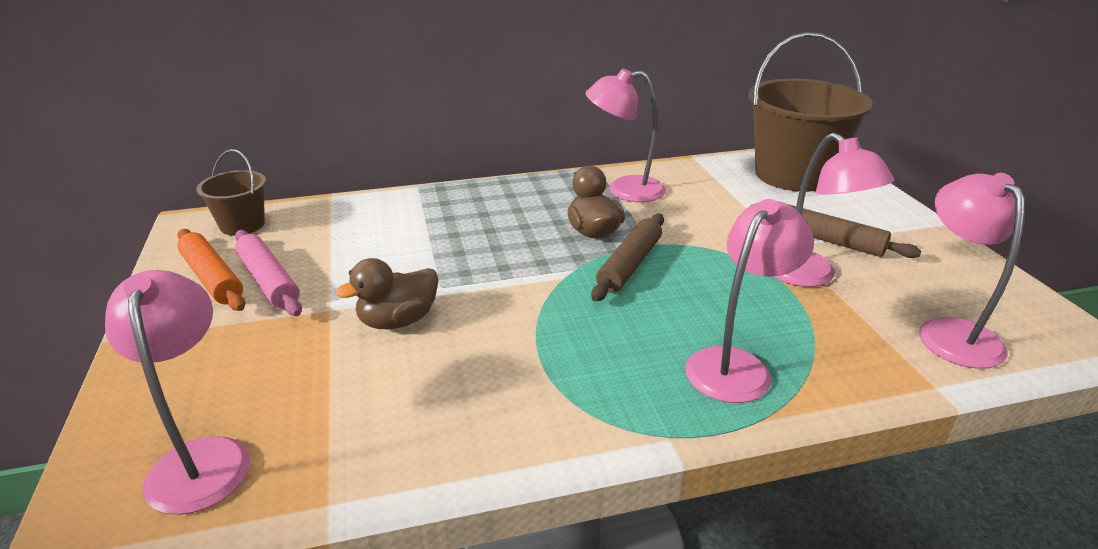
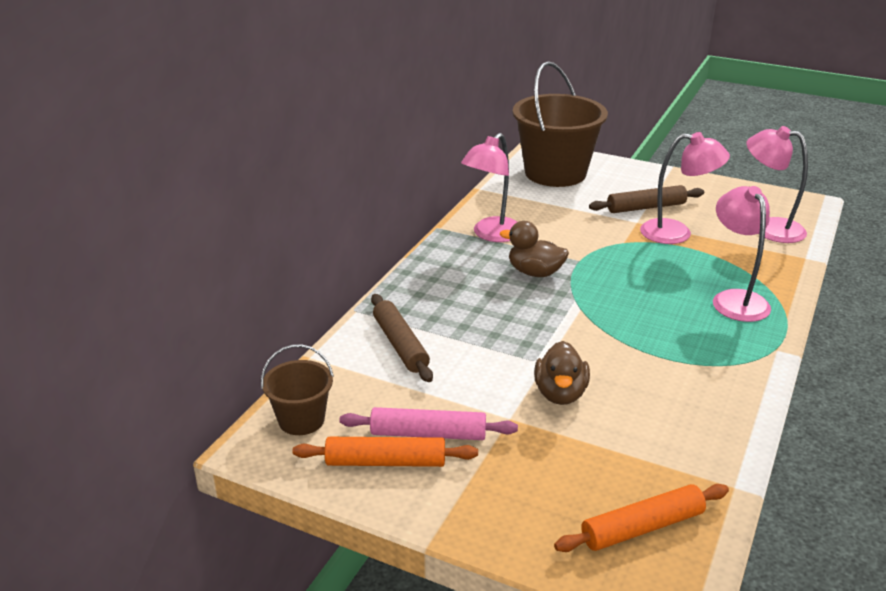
camera: 50 degrees left, 0 degrees up
(201, 458) = (642, 527): pink lamp -> orange rolling pin
(630, 265) = (594, 280): brown rolling pin -> brown rolling pin (400, 345)

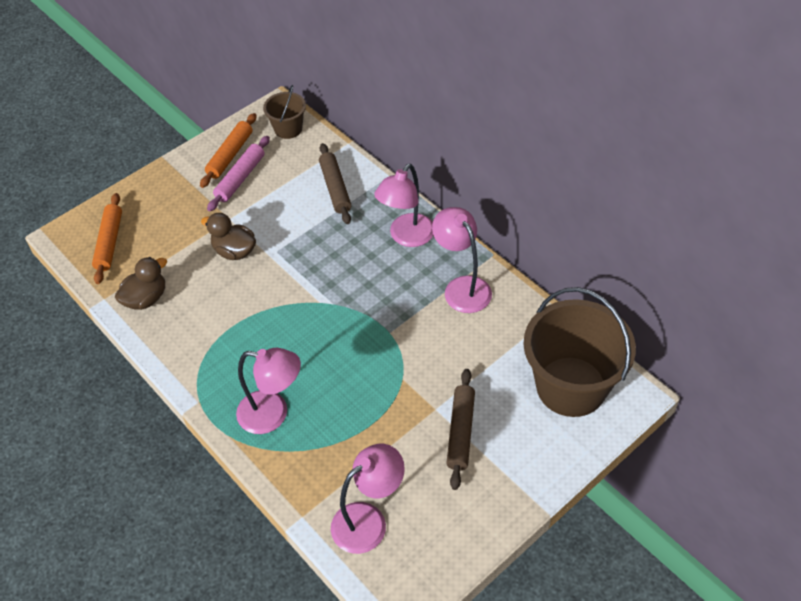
camera: 115 degrees right, 20 degrees up
(400, 345) = (335, 188): brown rolling pin -> brown rolling pin turned 75 degrees clockwise
(535, 272) = (386, 294): brown duck -> brown duck (146, 299)
(676, 233) = (398, 431): pink lamp -> pink lamp (406, 237)

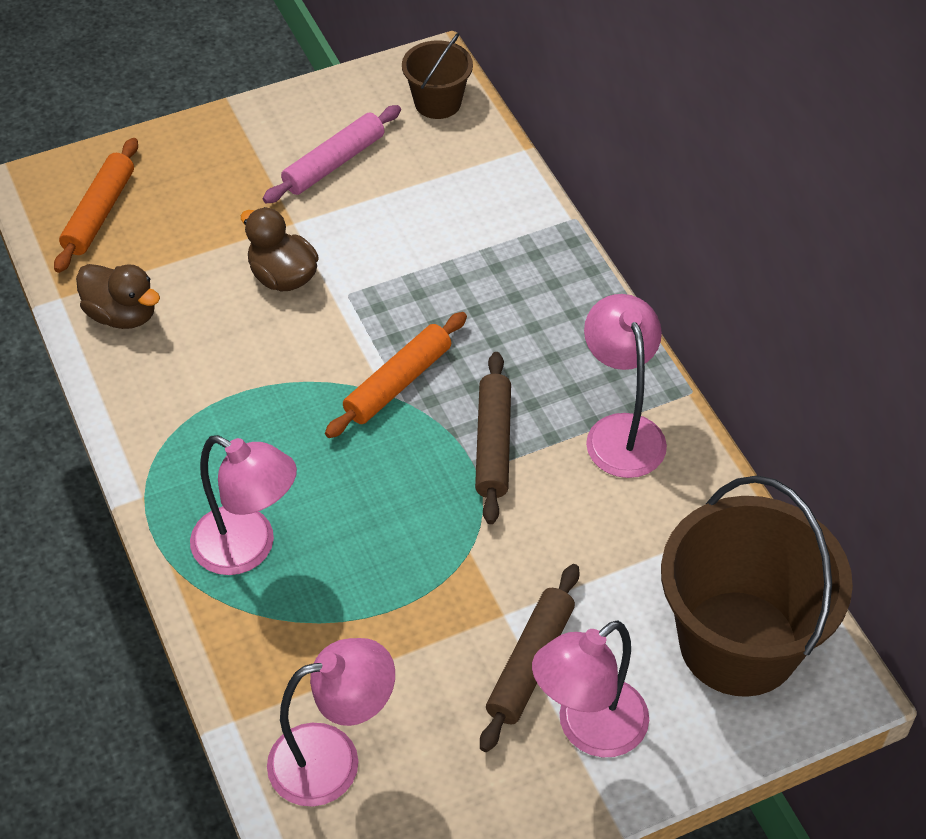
camera: 15 degrees right, 0 degrees up
(146, 299) = (122, 315): brown duck -> brown duck turned 60 degrees clockwise
(230, 155) = (331, 122): orange rolling pin -> orange rolling pin (398, 383)
(335, 188) = (477, 217): brown rolling pin -> brown rolling pin (493, 444)
(406, 237) = (561, 326): pink lamp -> pink lamp (588, 729)

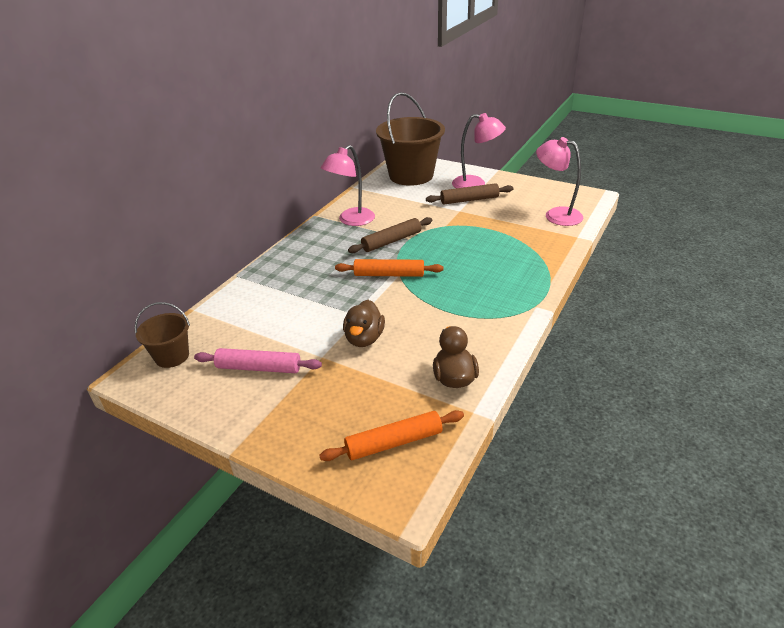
camera: 125 degrees left, 15 degrees down
(248, 548) = (515, 268): pink lamp -> none

